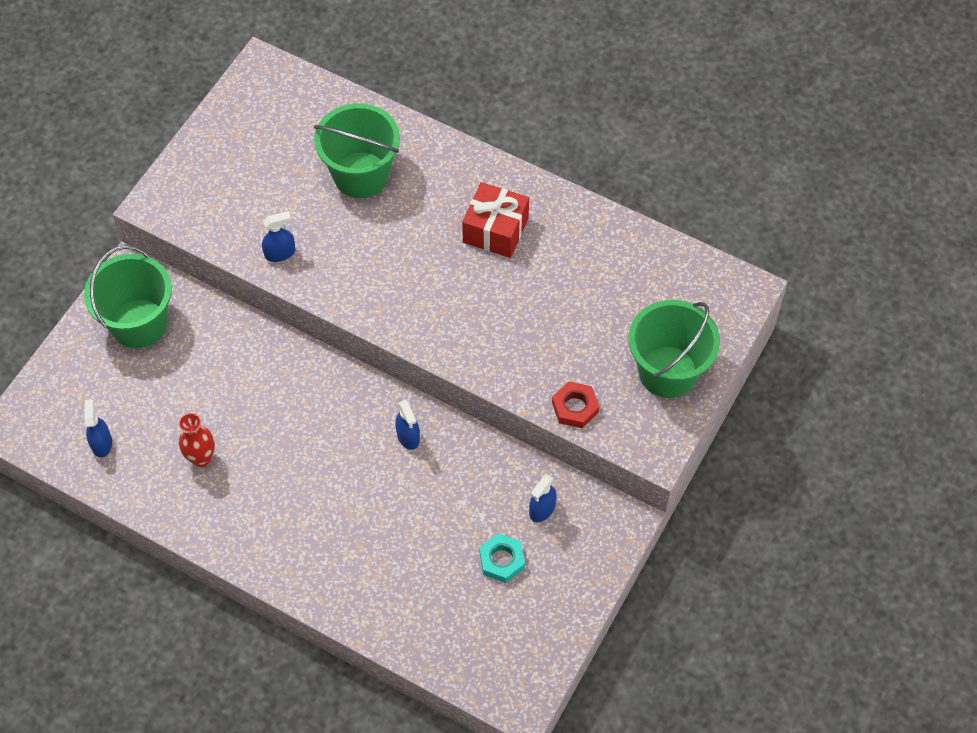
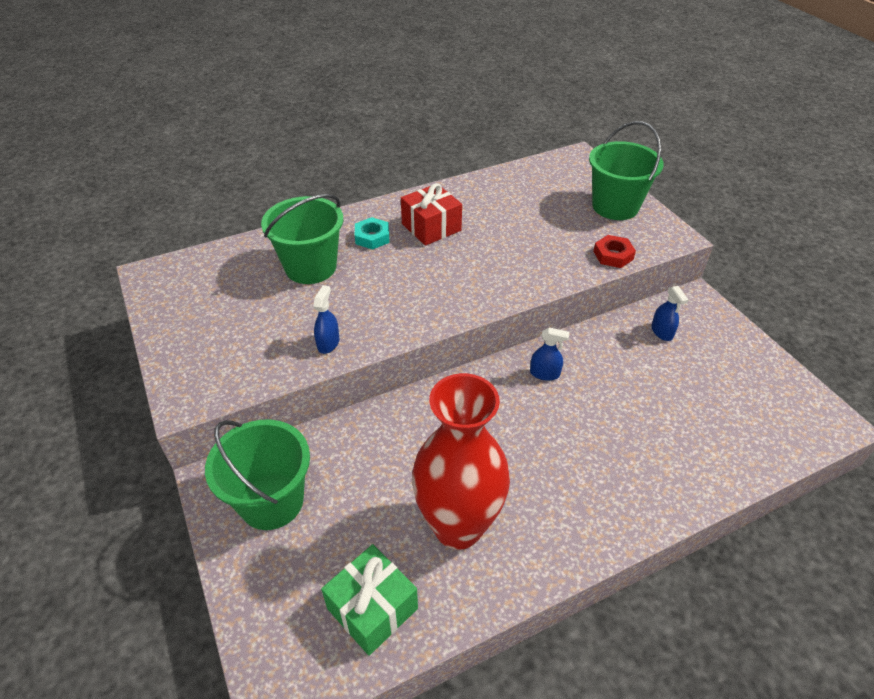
camera: 55 degrees left, 15 degrees down
(101, 443) = (372, 608): blue spray bottle -> green gift
(201, 458) = (458, 526): red vase -> red vase, size x2.27
(502, 560) = (695, 373): turquoise nut -> turquoise nut (372, 237)

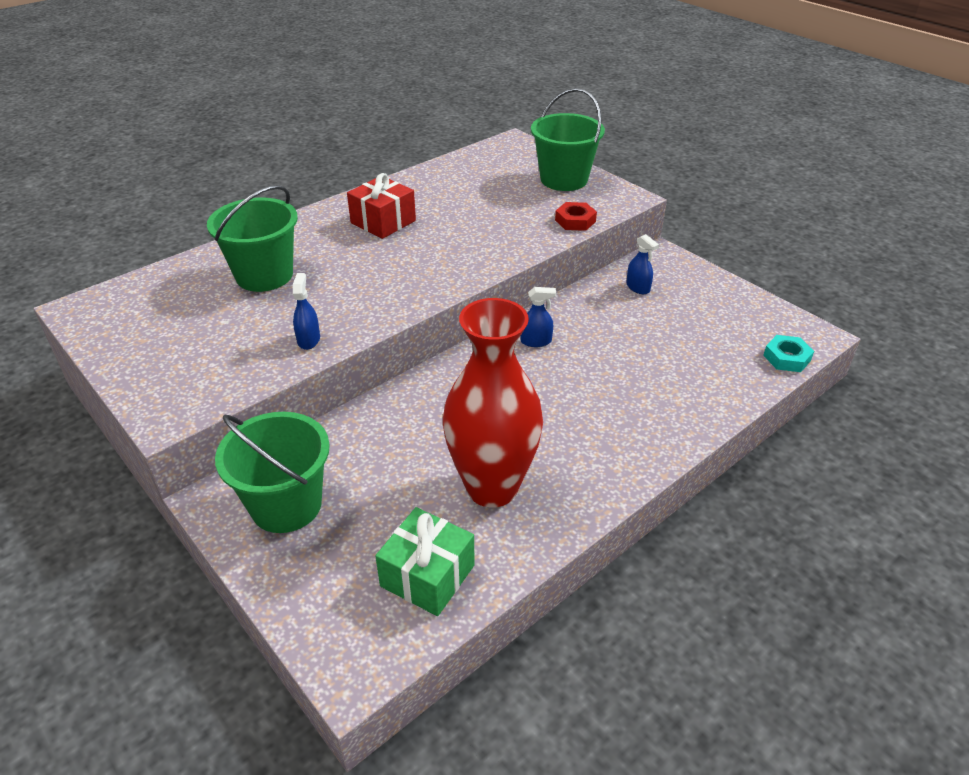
camera: 15 degrees left, 5 degrees down
(372, 237) = (322, 239): turquoise nut -> turquoise nut (786, 358)

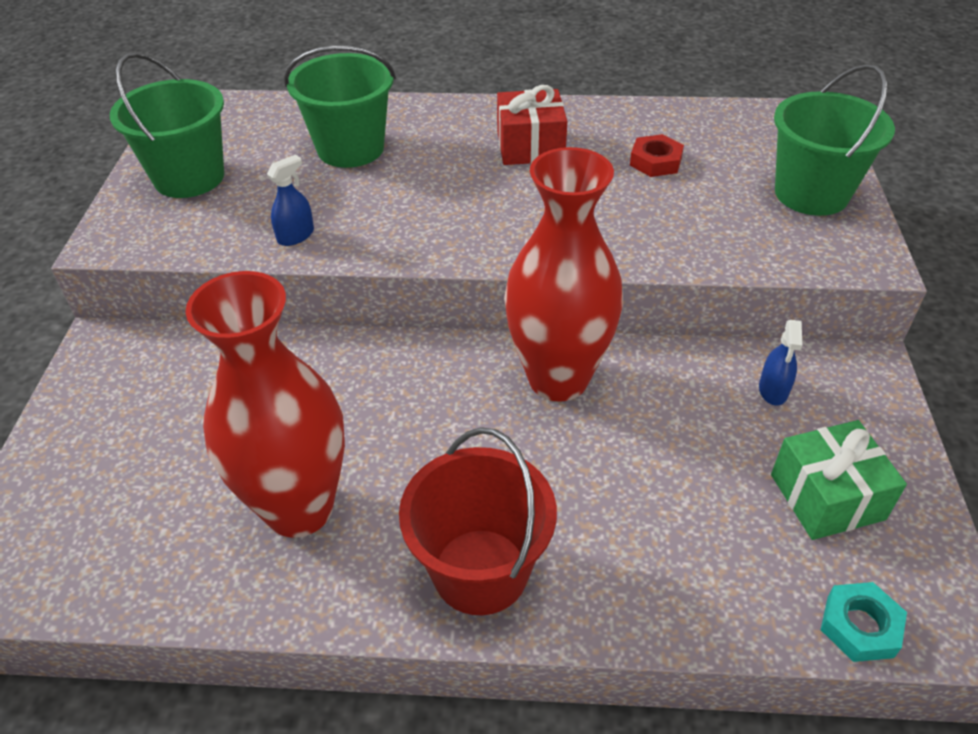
camera: 45 degrees right, 5 degrees up
(286, 505) = (134, 389): green bucket -> green bucket (189, 177)
(427, 575) = (135, 549): green gift -> green gift (827, 497)
(536, 341) = (558, 379): blue spray bottle -> red vase
(575, 221) = (749, 254): red nut -> red nut (655, 161)
(622, 447) = (480, 571): none -> red bucket

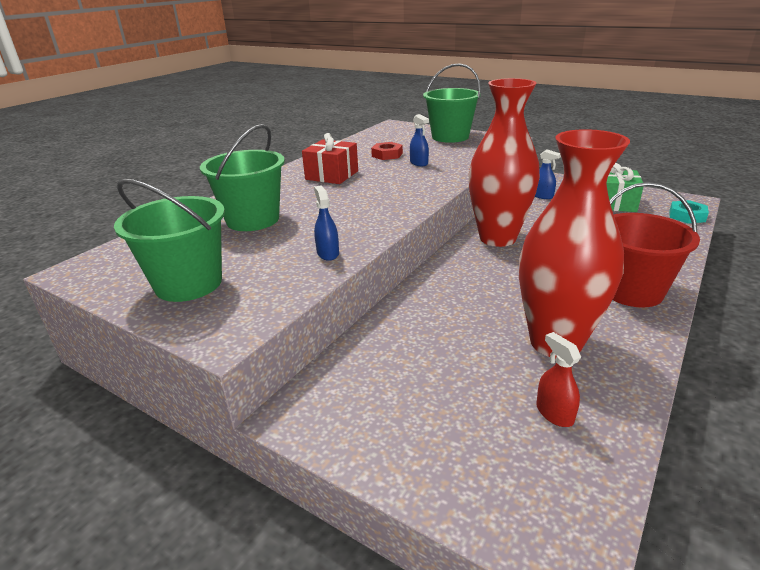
camera: 60 degrees left, 15 degrees down
(160, 535) = (554, 413): none -> red spray bottle
(646, 203) = (419, 163): none -> blue spray bottle

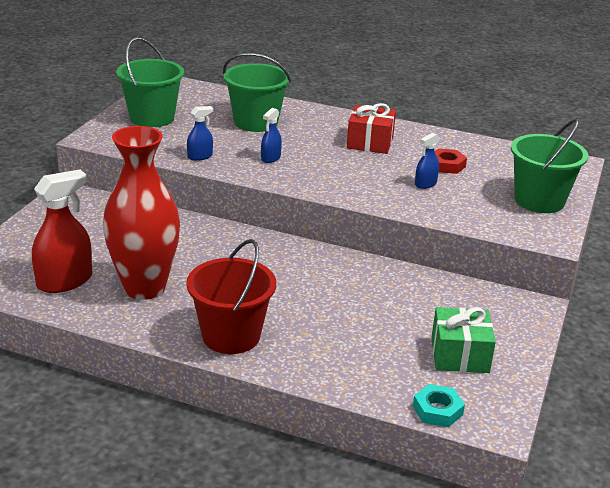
camera: 75 degrees right, 0 degrees up
(497, 238) = (328, 267): red vase -> none
(542, 196) = (461, 302): blue spray bottle -> blue spray bottle (270, 158)
(554, 413) = (64, 281): red spray bottle -> red spray bottle, size x1.94

